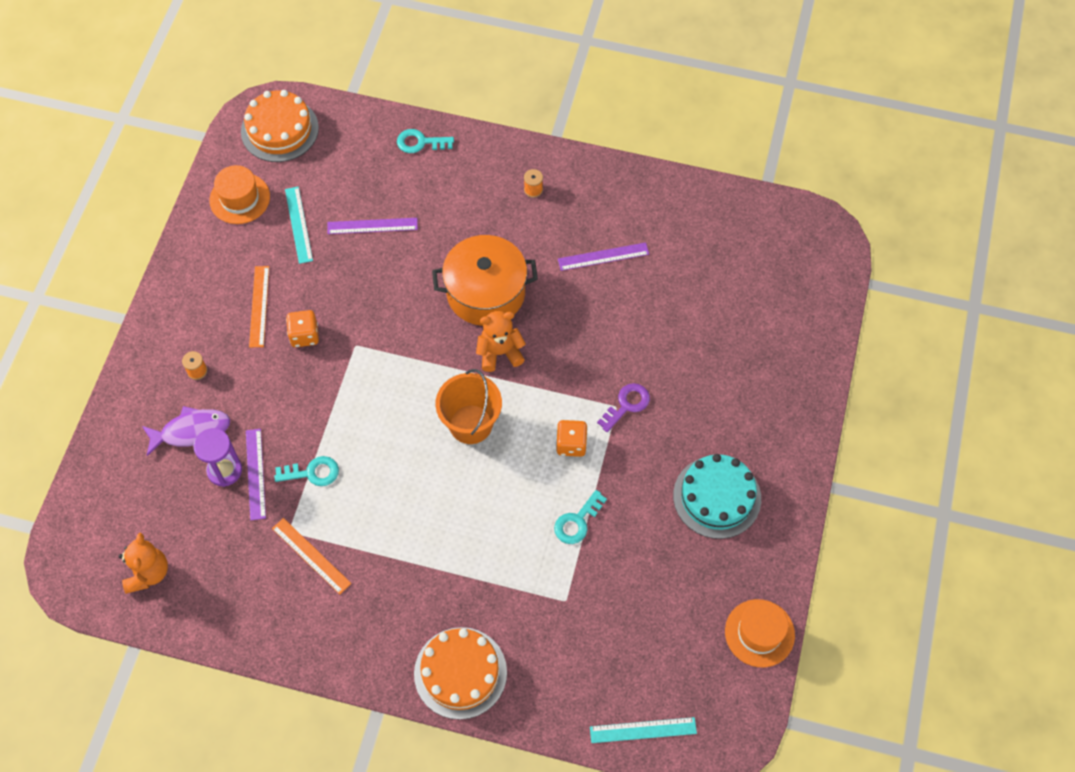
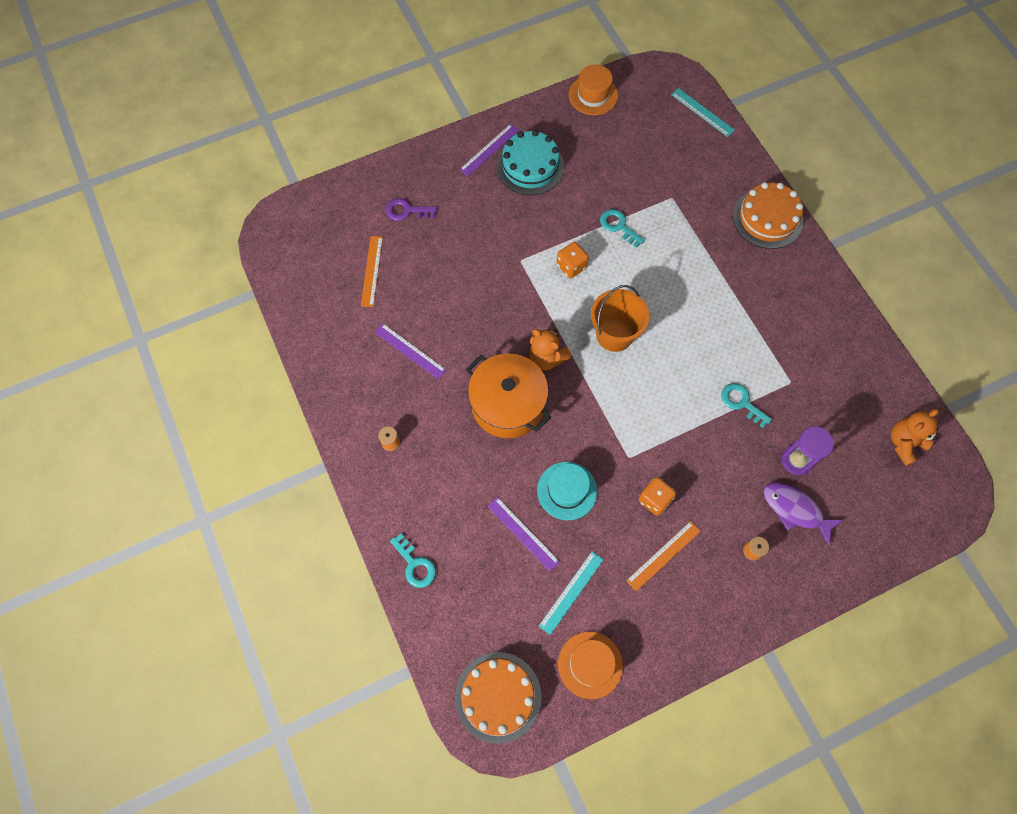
camera: 130 degrees left, 5 degrees up
(255, 474) = (778, 438): purple ruler -> purple ruler (489, 150)
(311, 555) = (791, 355): orange ruler -> orange ruler (372, 271)
(374, 280) = (567, 490): none -> turquoise hat
(577, 521) = (618, 226): turquoise key -> turquoise key turned 135 degrees counterclockwise
(627, 405) = (513, 255): purple key -> purple key (406, 211)

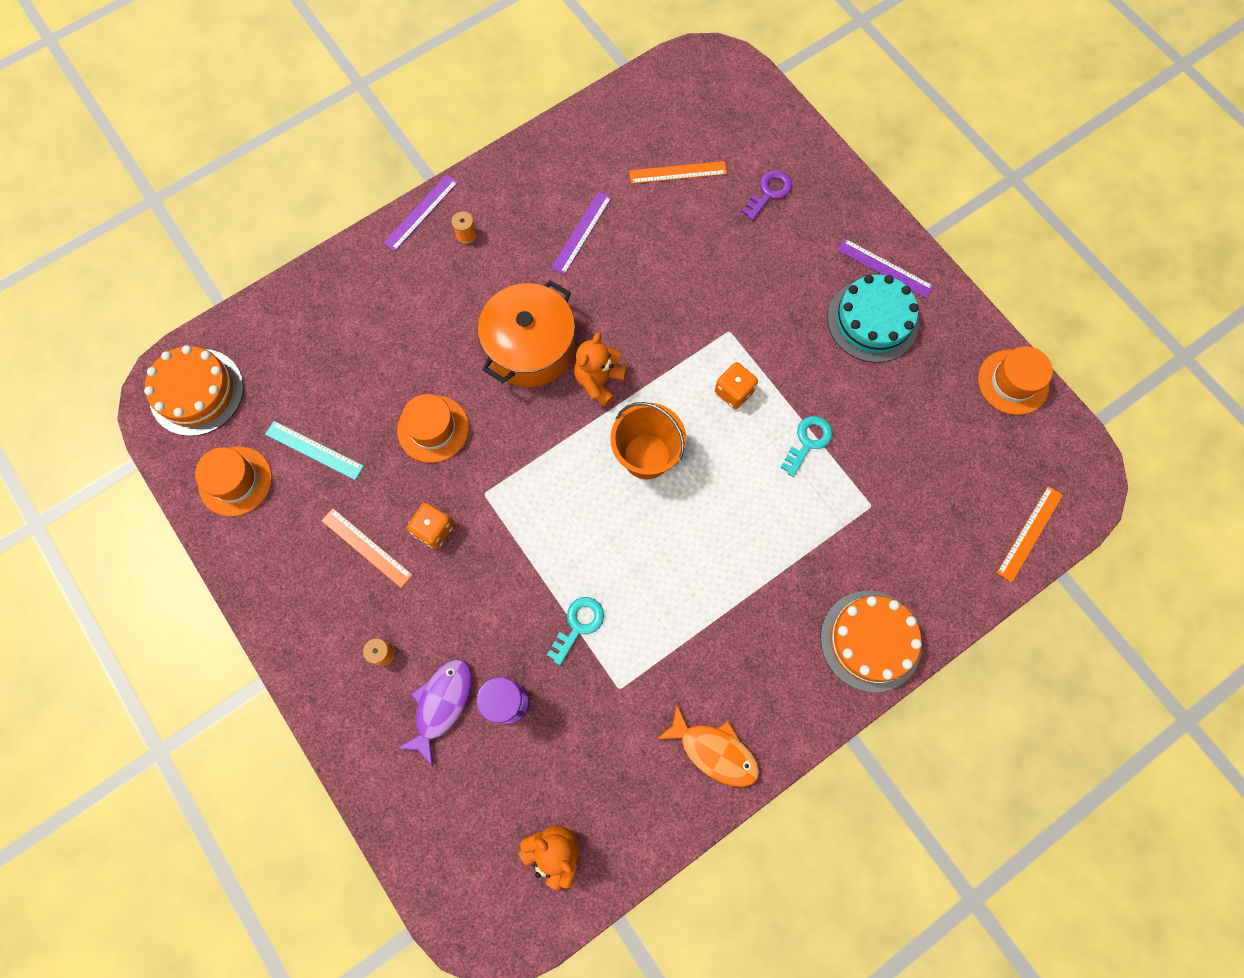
camera: 80 degrees right, 5 degrees up
(406, 211) = (769, 192): purple key -> purple key turned 45 degrees clockwise
(415, 565) = (330, 286): turquoise key -> none
(523, 533) = (376, 389): purple ruler -> purple ruler (421, 212)
(567, 490) = (433, 429): turquoise hat -> orange hat
(702, 112) = (1029, 533): turquoise ruler -> orange ruler
(837, 328) = (714, 751): none -> orange fish

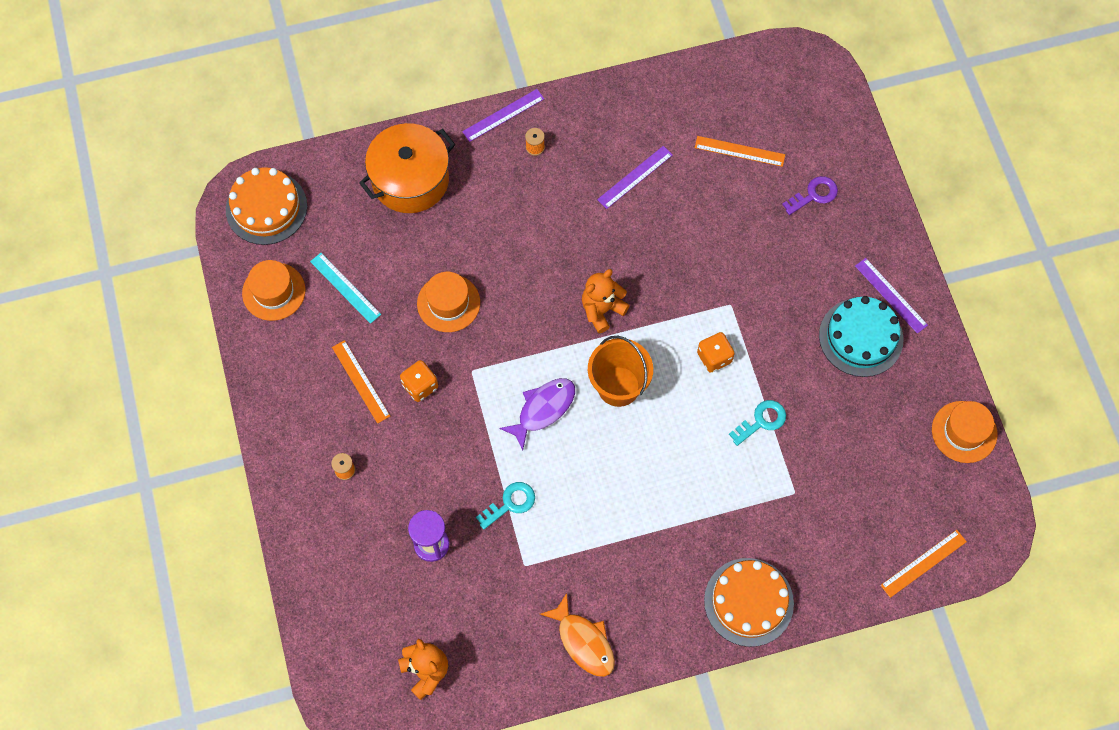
camera: 20 degrees right, 5 degrees down
(441, 704) = (377, 526): purple fish -> purple fish (543, 409)
(531, 348) = (554, 262): orange pot -> orange pot (410, 180)

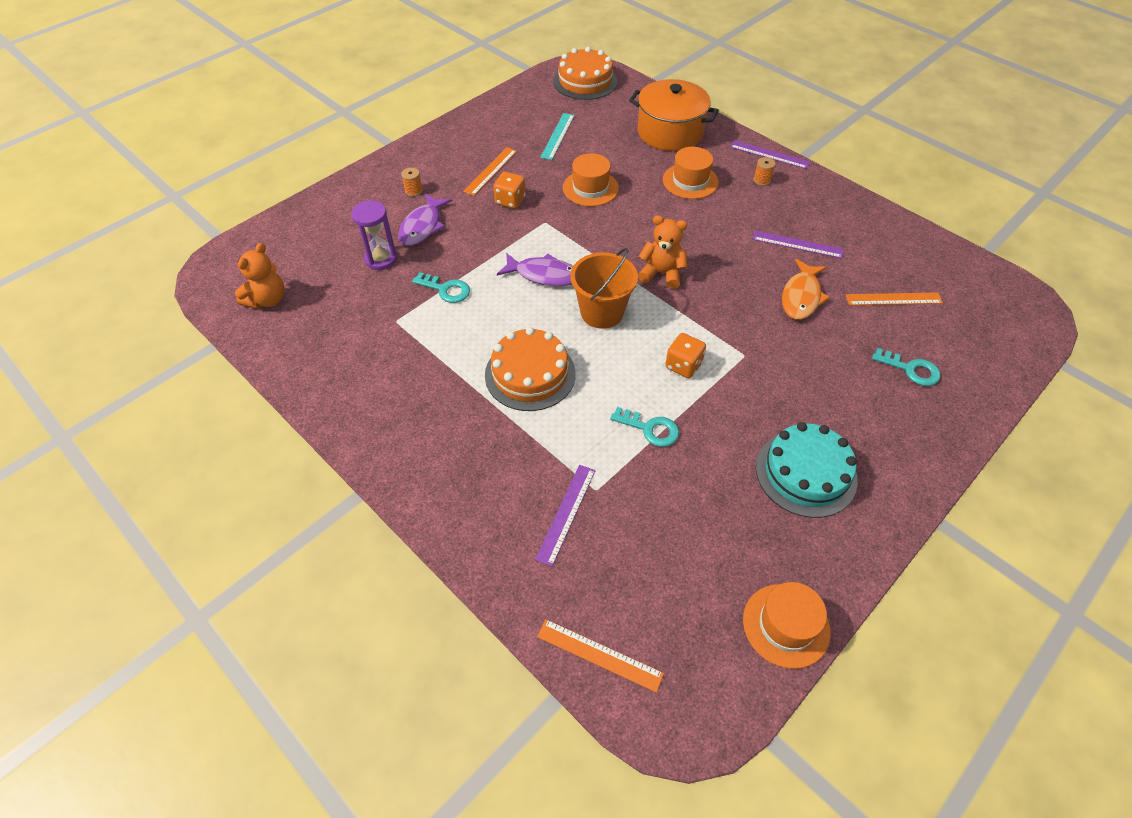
camera: 60 degrees right, 15 degrees down
(274, 291) = (526, 107): orange hat -> orange hat (690, 181)
(407, 485) = (422, 226): none -> purple fish
(583, 641) = (345, 389): orange fish -> orange fish (801, 297)
(739, 151) = (893, 299): orange ruler -> orange ruler turned 75 degrees counterclockwise
(748, 602) = (455, 501): orange cake -> orange cake (530, 374)
(814, 195) = (911, 369): purple key -> turquoise key
(891, 295) = (874, 479): purple ruler -> purple ruler (566, 513)

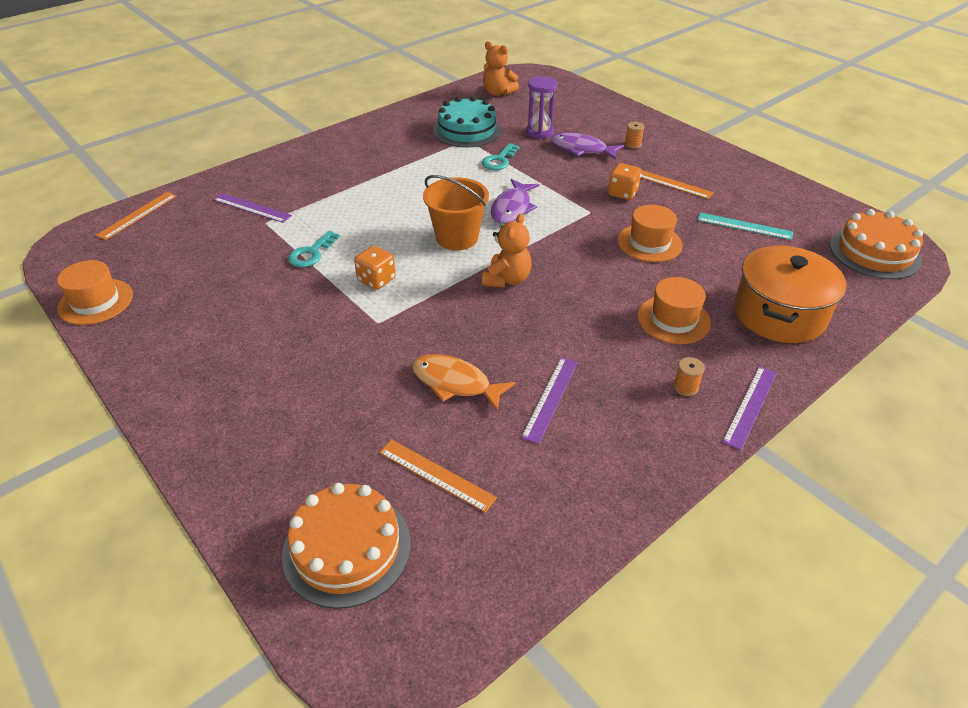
camera: 95 degrees right, 10 degrees down
(530, 374) = (392, 197): orange cake -> orange cake (347, 548)
(806, 473) = (221, 339): turquoise cake -> turquoise cake (467, 130)
(893, 299) = (436, 475): orange ruler -> orange ruler turned 60 degrees counterclockwise
(911, 369) = (315, 458): turquoise key -> none

